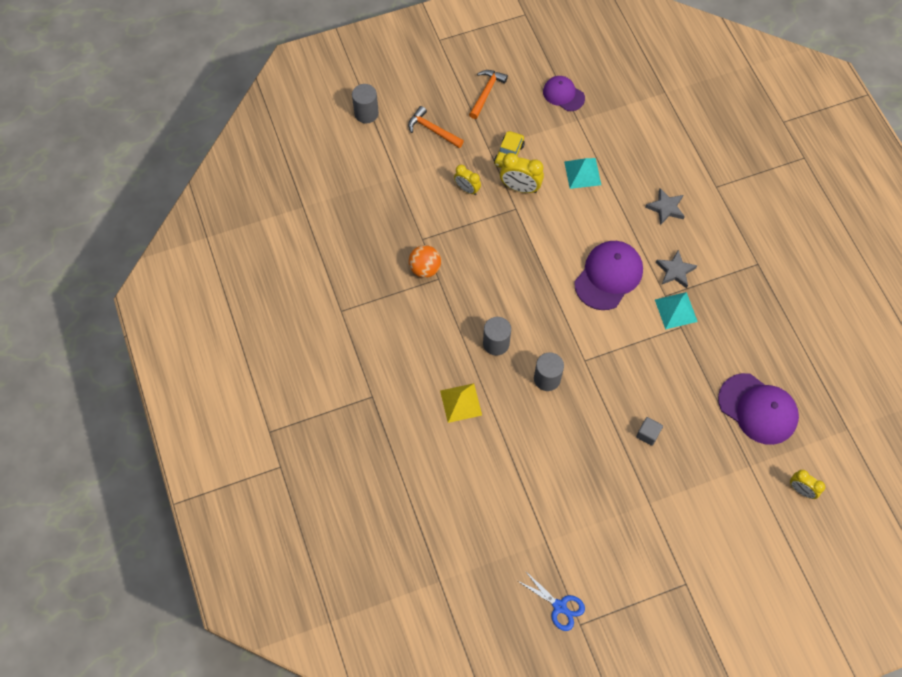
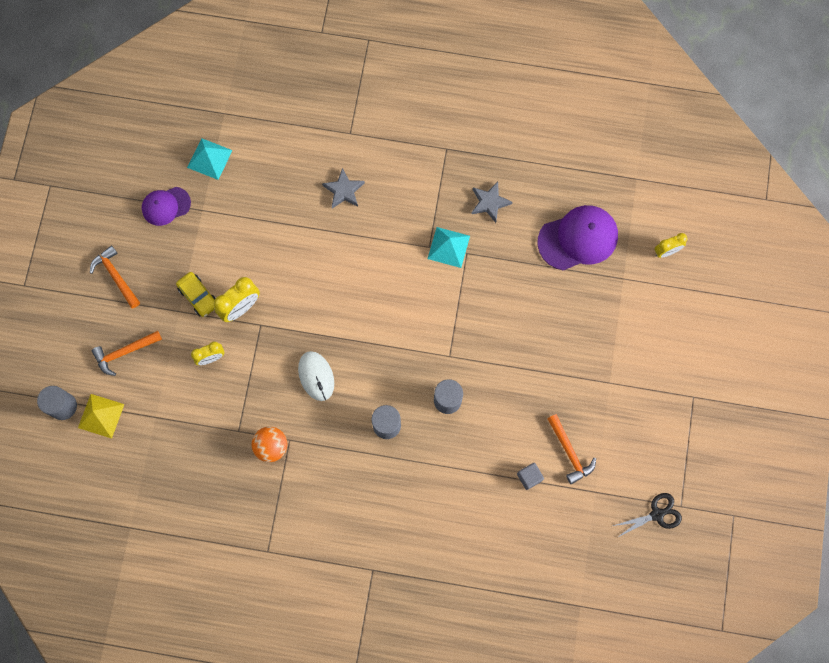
camera: 60 degrees left, 10 degrees up
(461, 403) = (426, 491): yellow pyramid -> yellow pyramid (101, 416)
(501, 270) = (316, 376): none -> white mouse
(559, 606) = (657, 514): blue scissors -> black scissors
(566, 501) = (569, 452): none -> orange hammer
(582, 173) = (261, 241): turquoise pyramid -> turquoise pyramid (209, 158)
(608, 276) = (380, 284): purple cap -> none
(648, 434) = (548, 345): grey cube -> grey cube (529, 477)
(675, 271) = (410, 223): grey star -> grey star (489, 203)

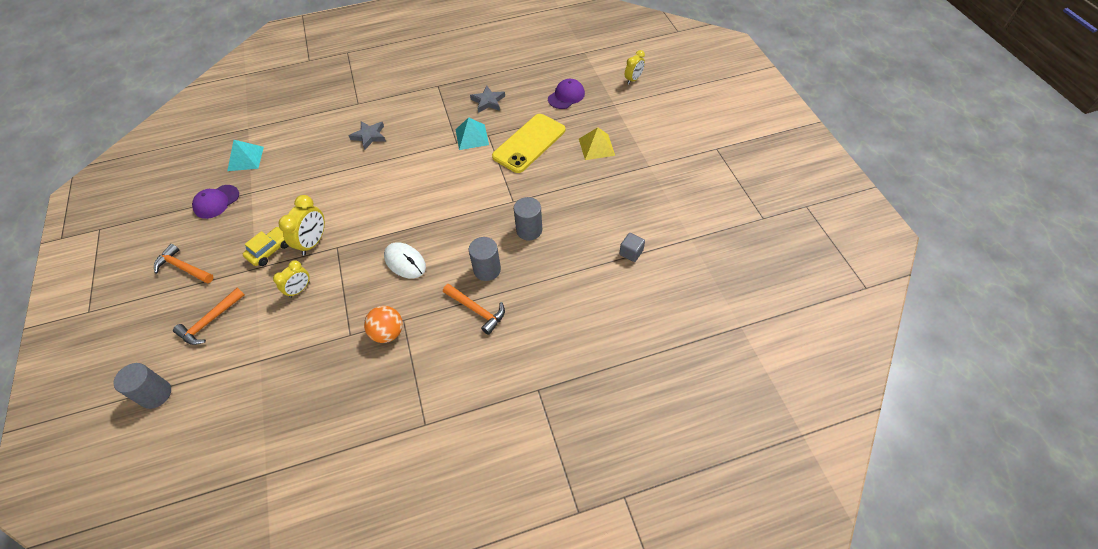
camera: 25 degrees left, 20 degrees down
(101, 416) = (201, 384): yellow pyramid -> yellow pyramid (596, 147)
(198, 296) = (270, 250): yellow car -> yellow car turned 75 degrees counterclockwise
(503, 287) = (529, 143): none -> yellow phone
(569, 452) = (651, 221): orange hammer -> orange hammer (477, 310)
(578, 238) = (566, 96): purple cap -> purple cap, size x0.61
(657, 514) = (749, 231): black scissors -> none

